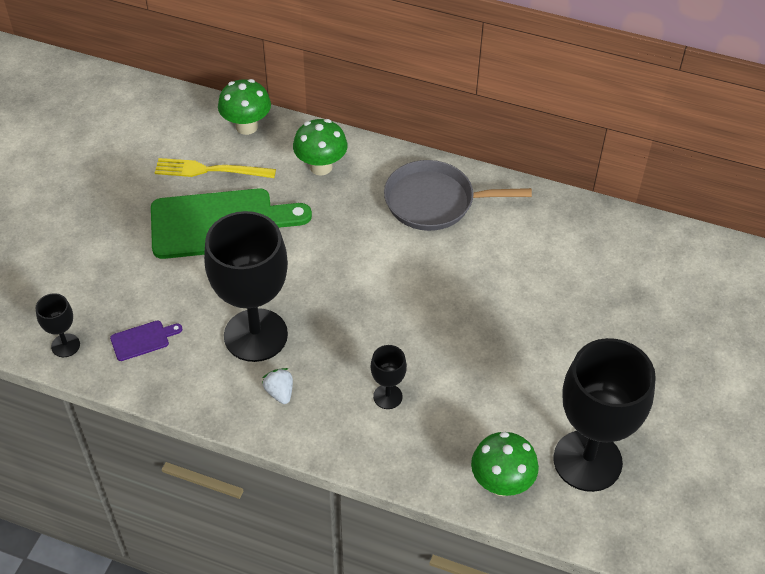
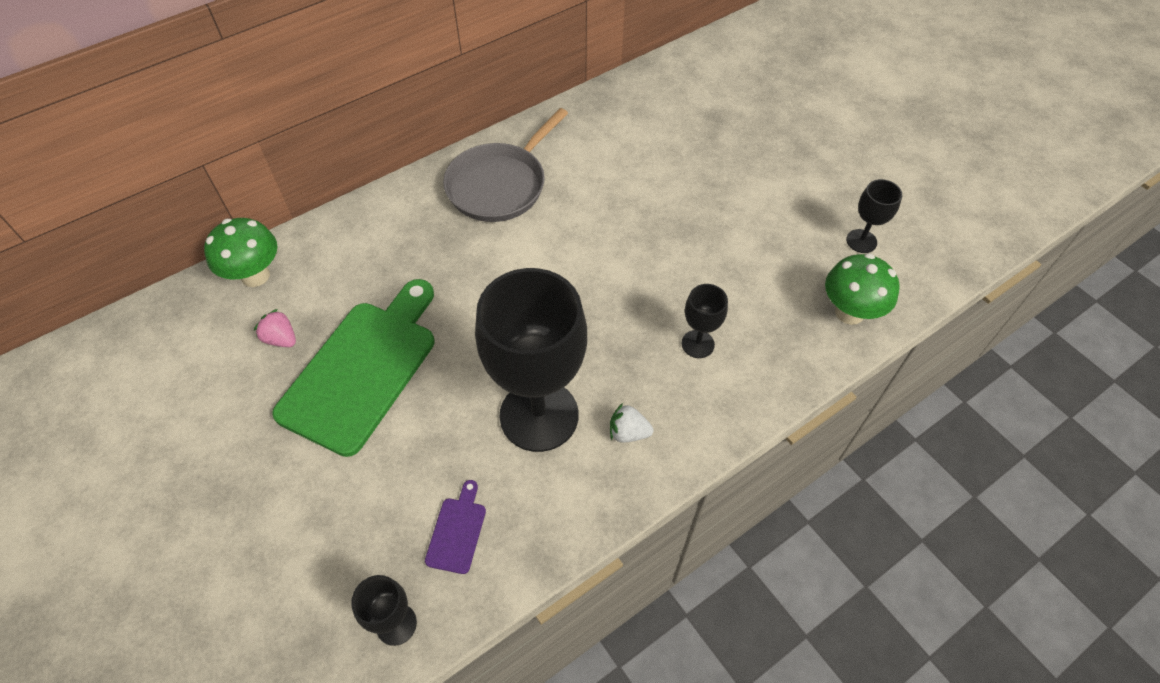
camera: 55 degrees left, 5 degrees up
(210, 170) = (281, 339): yellow fork -> pink strawberry
(321, 167) = (373, 244): green mushroom -> none
(587, 460) = (861, 241): black goblet -> black goblet, size x0.44

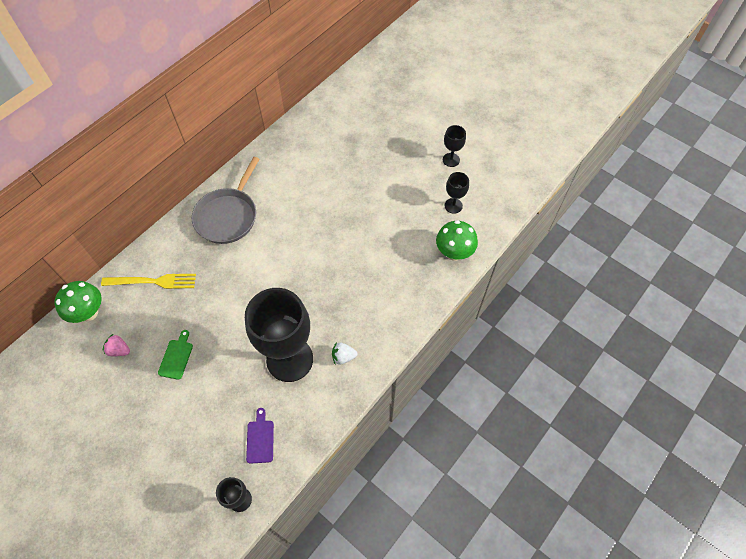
camera: 15 degrees left, 5 degrees up
(361, 252) = (152, 281): none -> yellow fork
(362, 369) = (176, 357): green cutting board -> green cutting board, size x0.41
(697, 344) = (371, 293): black goblet -> black goblet (451, 160)

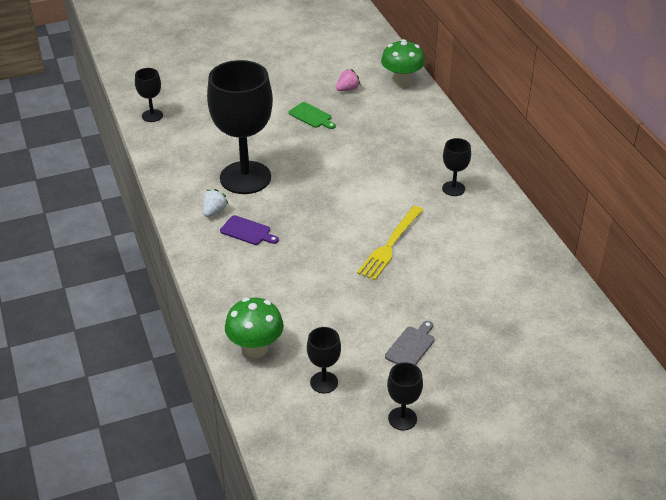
camera: 120 degrees right, 20 degrees down
(152, 281) = (407, 122): yellow fork -> yellow fork (390, 244)
(228, 216) = (453, 188): grey pan -> black goblet
(260, 439) = (189, 139): purple cutting board -> purple cutting board (247, 231)
(396, 178) = (411, 346): none -> grey cutting board

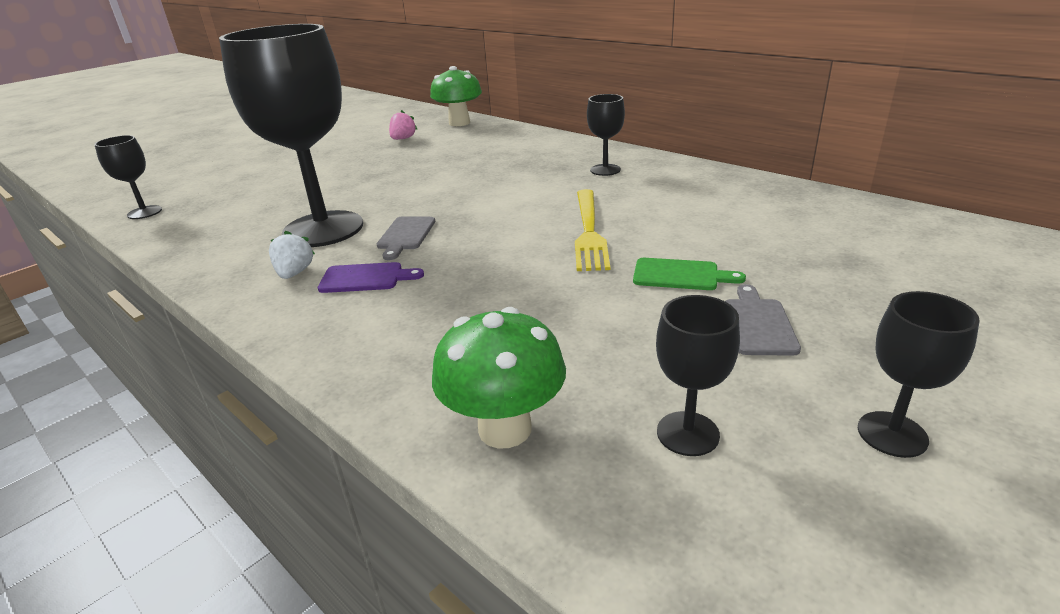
camera: 25 degrees left, 10 degrees down
(287, 203) = (405, 235): none -> grey cutting board
(311, 116) = (376, 163): green cutting board -> green cutting board (680, 275)

